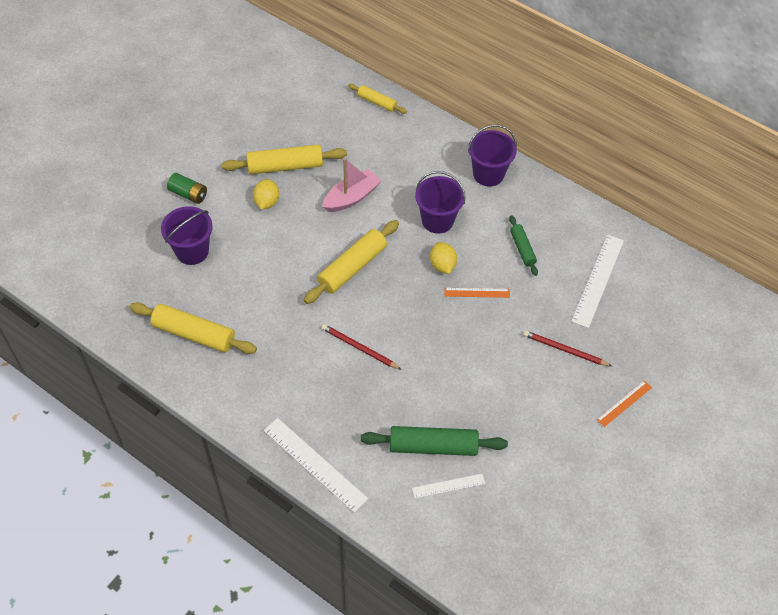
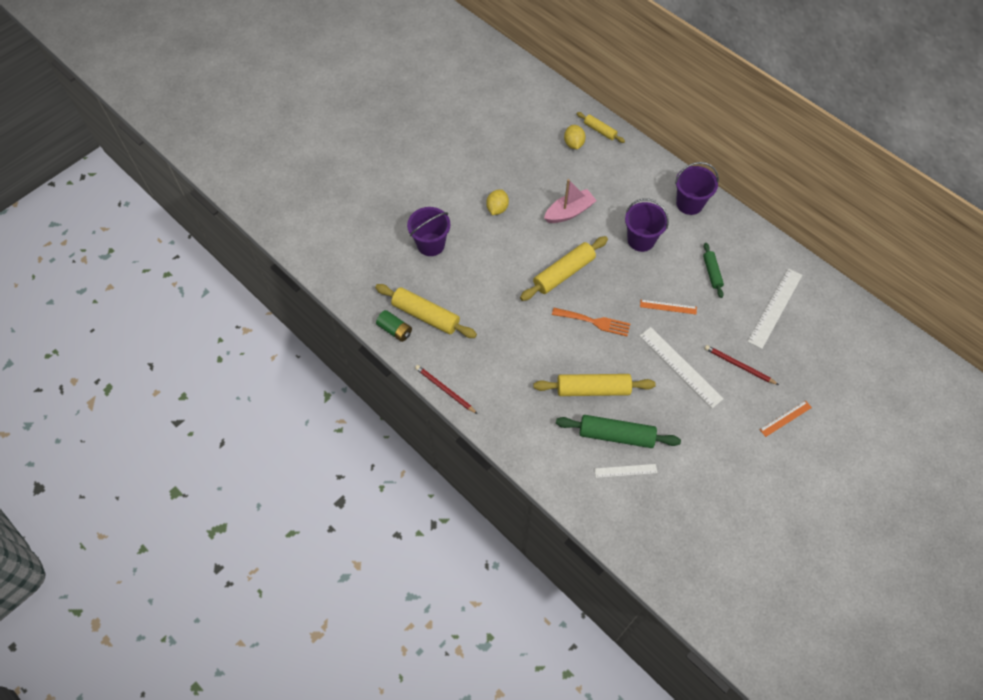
camera: 10 degrees right, 5 degrees up
(188, 194) = (432, 195): green battery -> green battery (395, 330)
(285, 166) = (516, 179): yellow rolling pin -> yellow rolling pin (593, 389)
(315, 464) = (515, 438): white ruler -> white ruler (680, 367)
(359, 348) = (562, 343): red pencil -> red pencil (445, 389)
(394, 319) = (594, 322): none -> orange fork
(442, 265) = (641, 279): yellow lemon -> yellow lemon (573, 144)

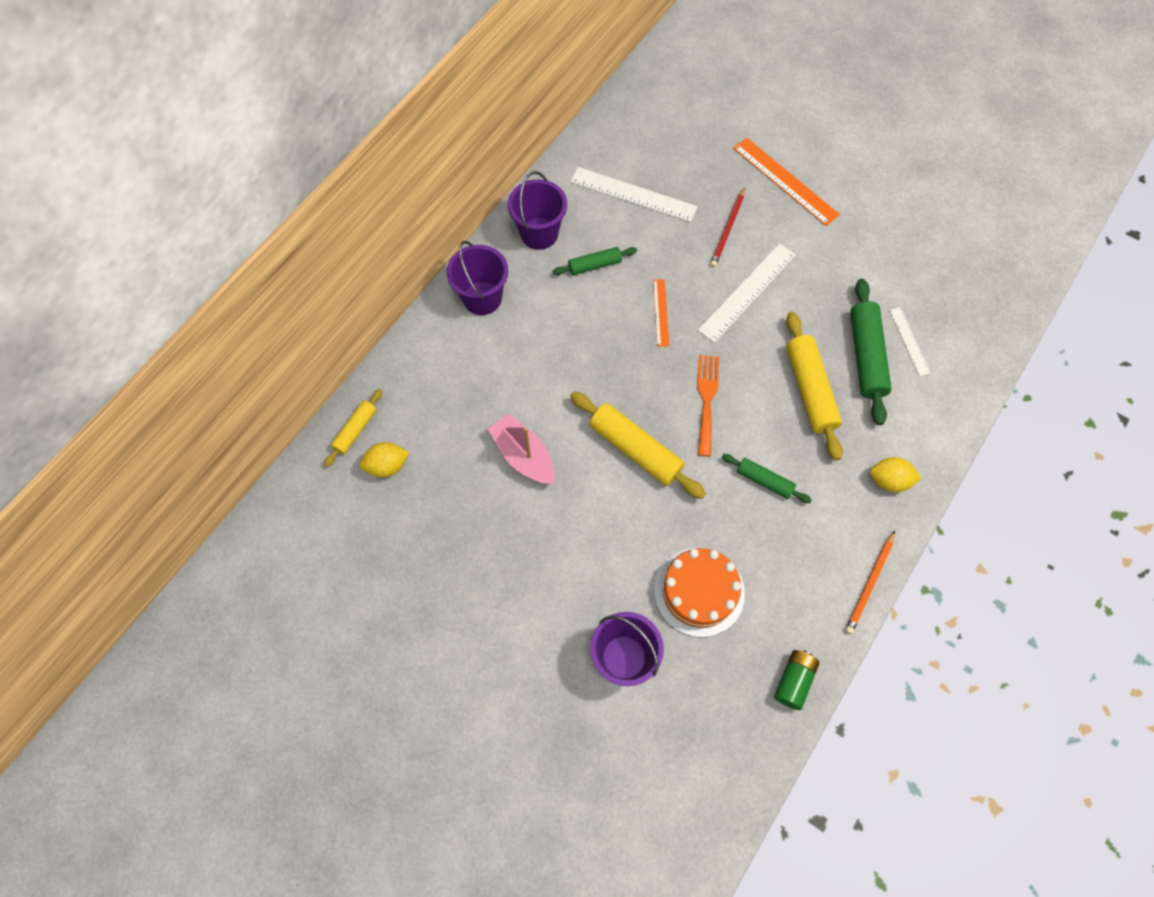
camera: 100 degrees left, 5 degrees up
(426, 315) = (756, 637): yellow rolling pin -> none
(445, 389) = (869, 584): red pencil -> orange pencil
(461, 290) = (699, 591): none -> orange cake
(497, 208) = (534, 564): yellow lemon -> yellow lemon (889, 480)
(528, 344) = (764, 481): none -> green rolling pin
(641, 240) = (557, 354): purple bucket -> purple bucket (539, 233)
(785, 418) = (785, 181): orange ruler -> orange ruler, size x1.77

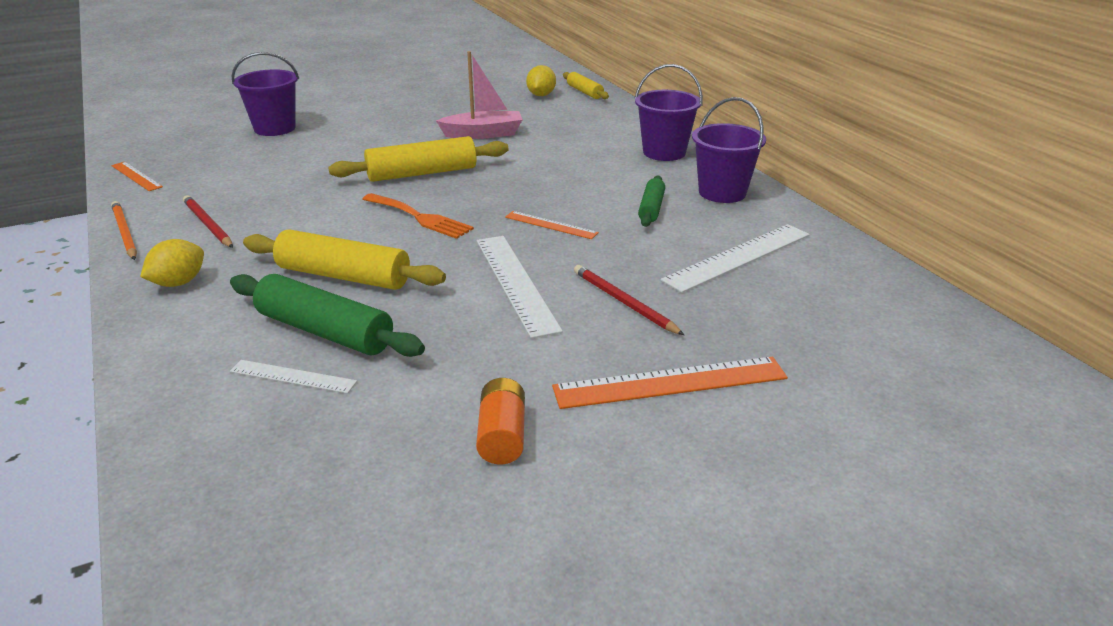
camera: 120 degrees right, 35 degrees down
(699, 591) = (266, 163): orange cake -> none
(764, 481) = (298, 218): green rolling pin -> none
(794, 681) = (136, 176): green battery -> orange ruler
(817, 536) = (208, 224): none -> red pencil
(874, 227) = (502, 436): none -> orange battery

